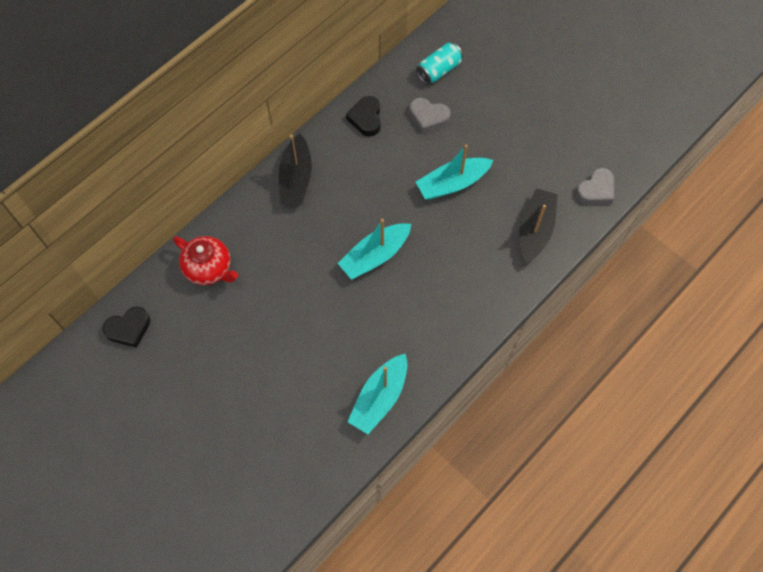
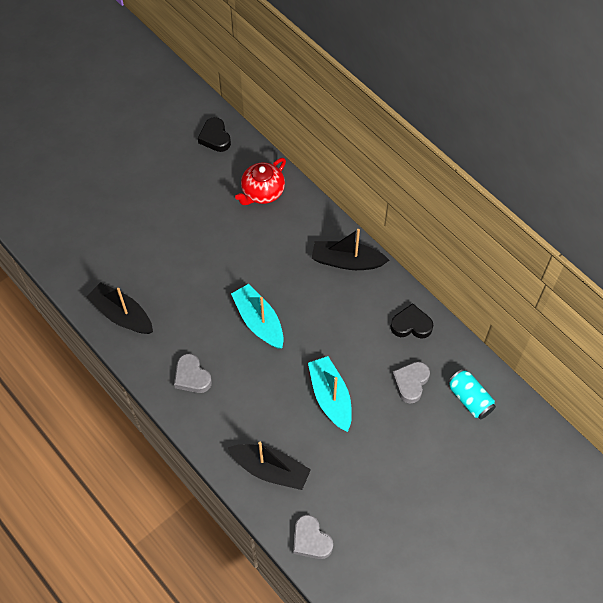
camera: 95 degrees right, 5 degrees down
(379, 398) = (122, 315): turquoise boat -> black boat
(446, 314) = (192, 376): none -> grey heart

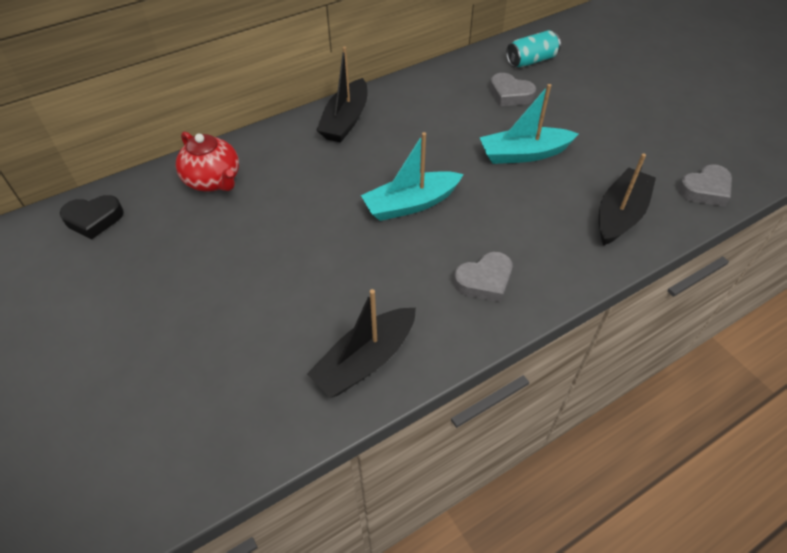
camera: 80 degrees left, 10 degrees down
(411, 325) = (440, 85): black heart -> none

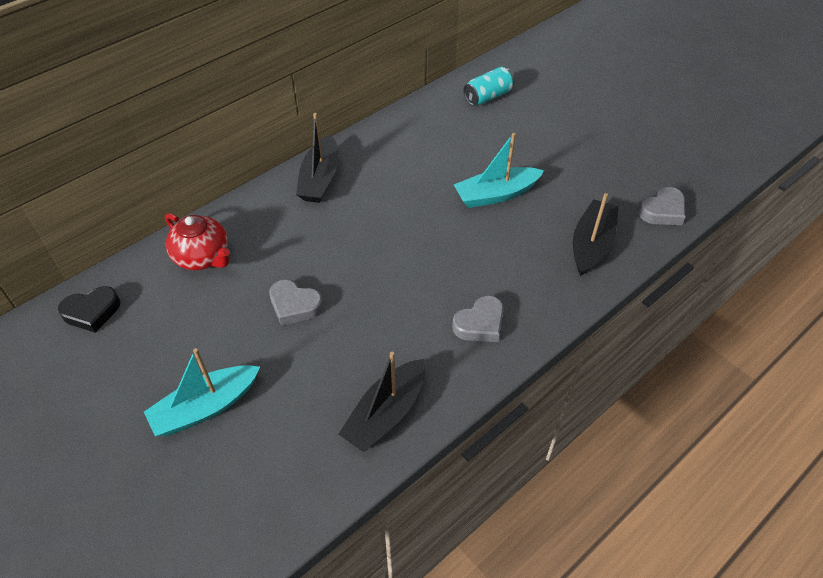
camera: 10 degrees left, 0 degrees up
(411, 204) = (399, 257): turquoise boat -> turquoise boat (206, 407)
(510, 94) = (473, 134): grey heart -> grey heart (294, 305)

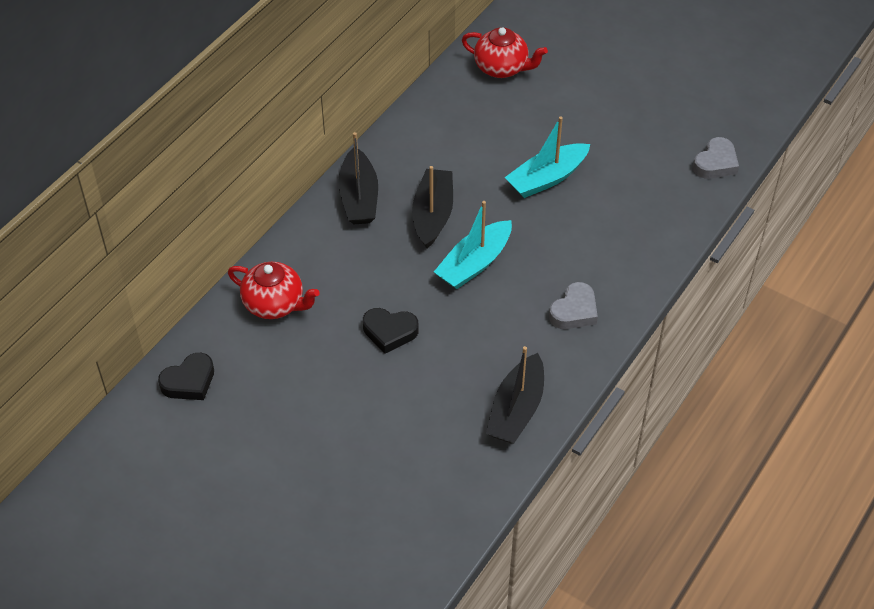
camera: 15 degrees left, 0 degrees up
(206, 407) = (347, 442): turquoise boat -> turquoise boat (474, 263)
(294, 305) = (389, 332): grey heart -> black heart
(488, 97) = (502, 68): turquoise can -> red teapot
(591, 244) = (656, 212): black boat -> black boat (433, 215)

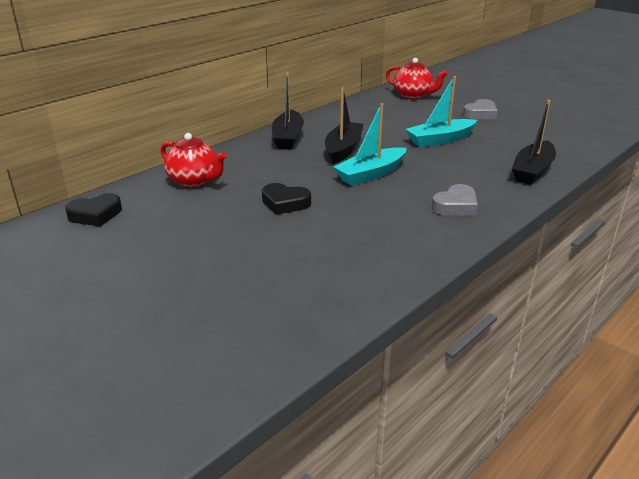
camera: 10 degrees right, 20 degrees down
(516, 409) = (390, 260): black boat -> black boat (532, 171)
(715, 163) = (582, 143): grey heart -> grey heart (480, 114)

